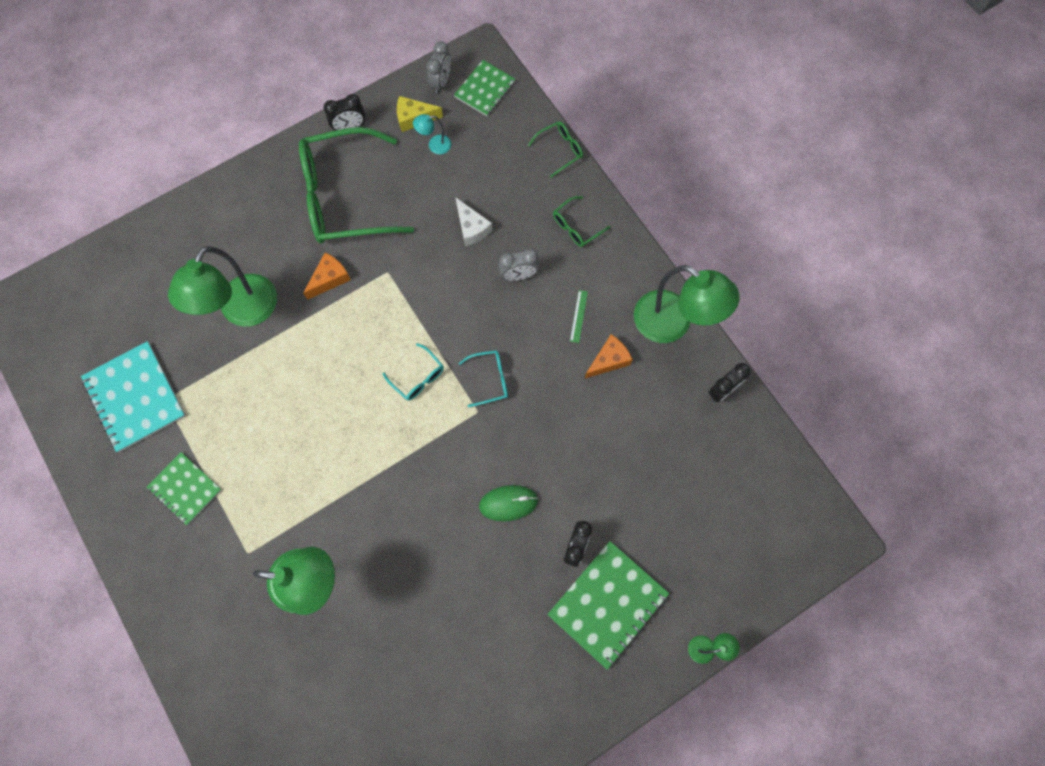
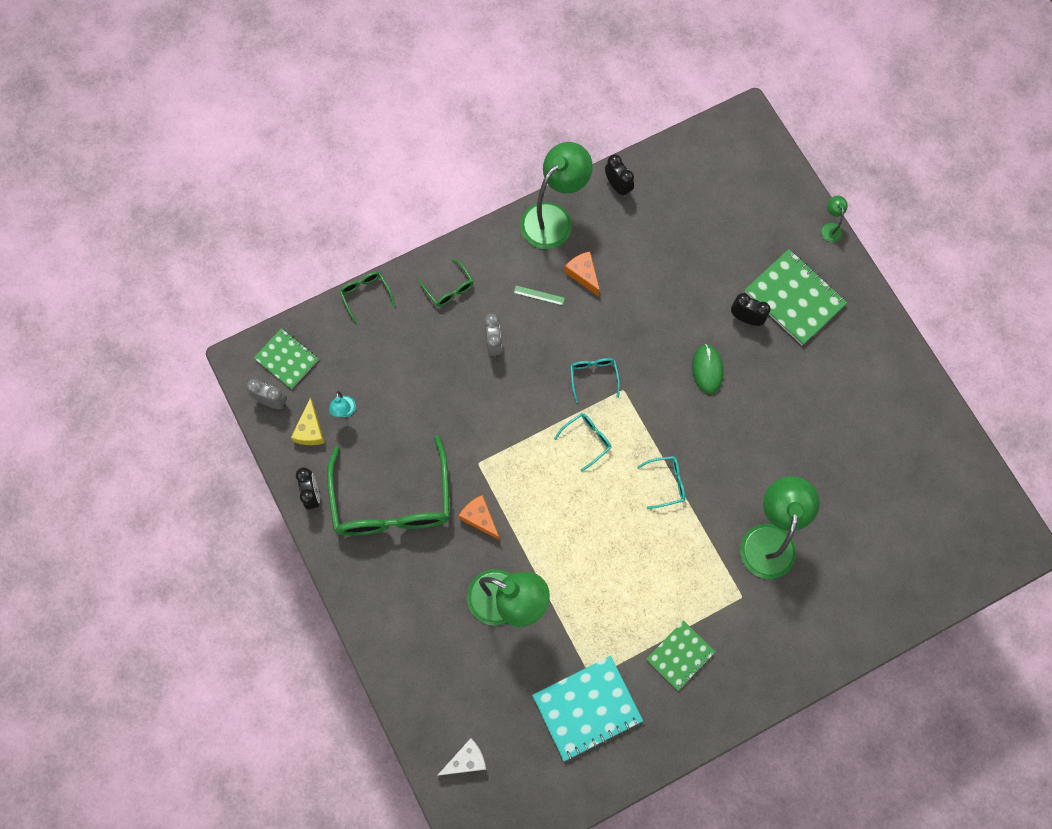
camera: 85 degrees left, 0 degrees up
(373, 464) = (666, 483): none -> turquoise glasses
(472, 228) = (440, 382): white cheese -> white cheese (466, 760)

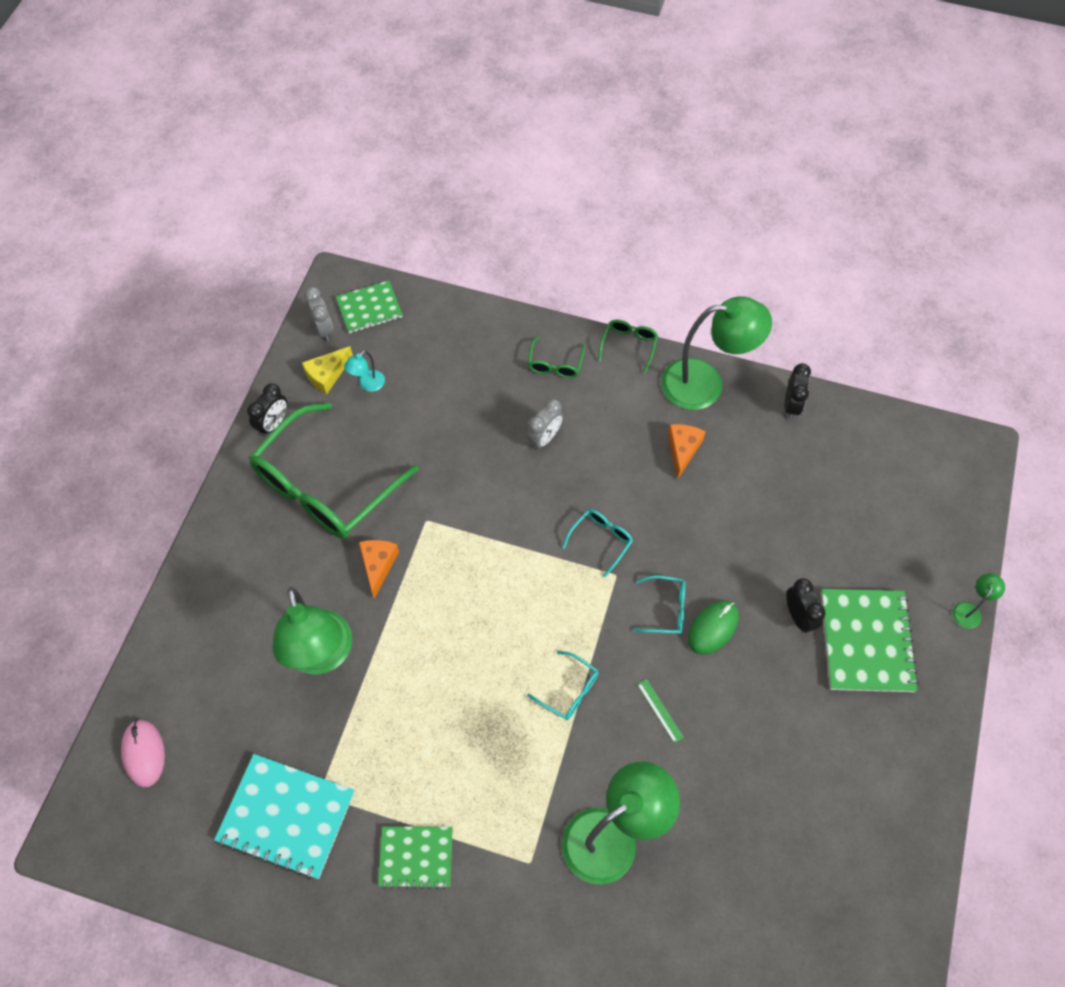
camera: 45 degrees right, 10 degrees down
(287, 359) = (369, 308): green notebook -> green notebook turned 75 degrees clockwise
(365, 295) = (482, 313): green glasses -> green glasses (629, 345)
(466, 760) = (144, 753): white cheese -> pink mouse
(539, 295) = (625, 433): green ruler -> green ruler (660, 710)
(587, 440) = (538, 587): turquoise glasses -> turquoise glasses (666, 609)

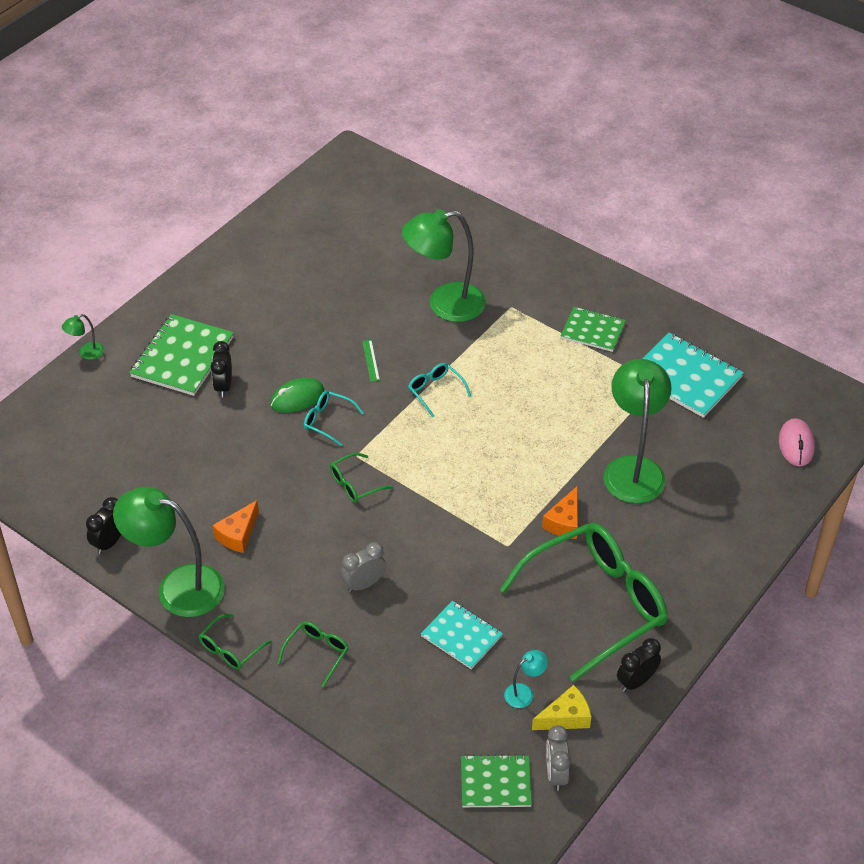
camera: 160 degrees left, 15 degrees down
(438, 417) = (461, 636): none -> turquoise notebook
(601, 540) = (355, 484): turquoise glasses -> green glasses

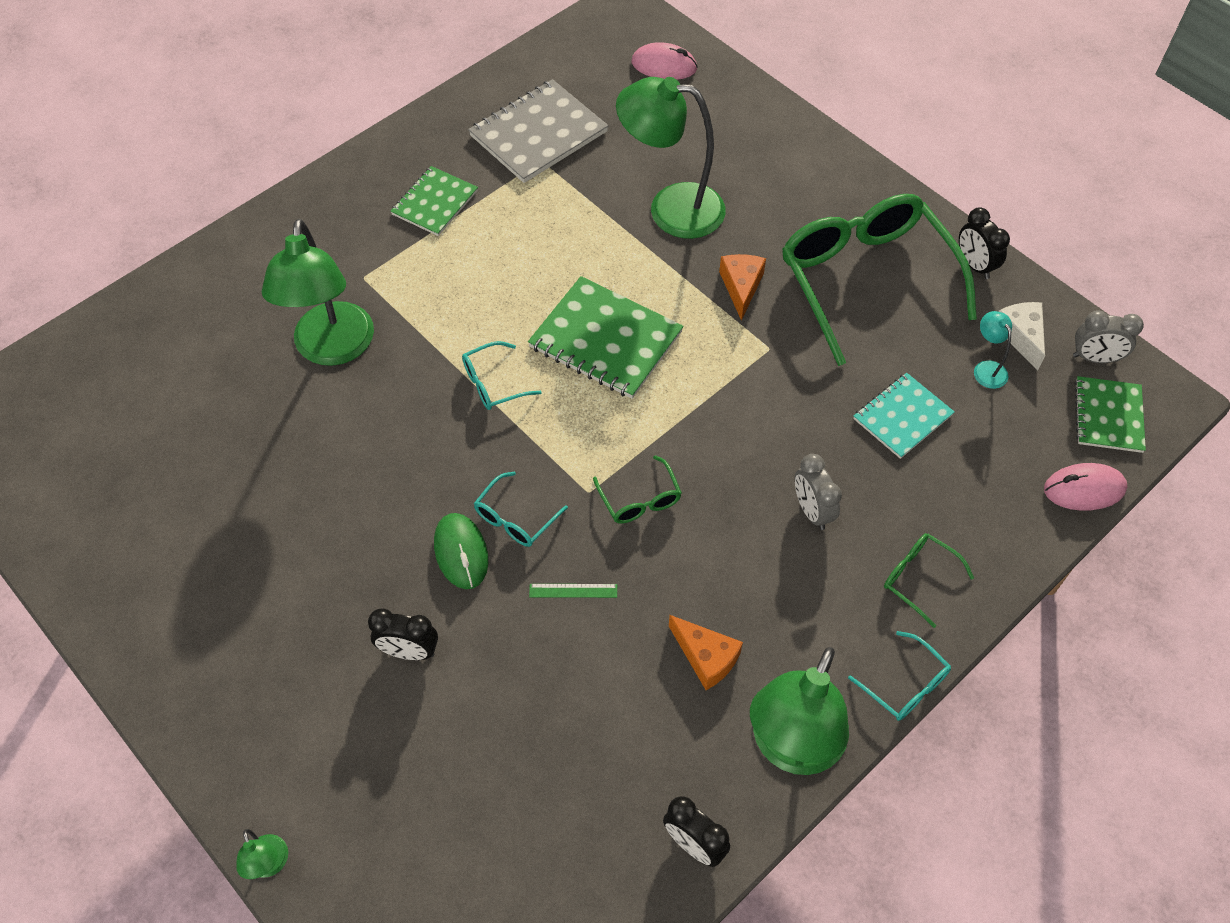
camera: 80 degrees left, 10 degrees up
(182, 357) = (327, 708): green notebook -> green notebook (605, 340)
(230, 649) = (905, 685): green glasses -> turquoise glasses
(371, 360) = (413, 451): green ruler -> green ruler (573, 590)
(417, 763) = (1084, 489): none -> pink mouse
(564, 522) = (741, 287): orange cheese -> orange cheese turned 120 degrees counterclockwise
(565, 717) = (1021, 336): yellow cheese -> white cheese
(685, 377) = (538, 134): turquoise notebook -> grey notebook

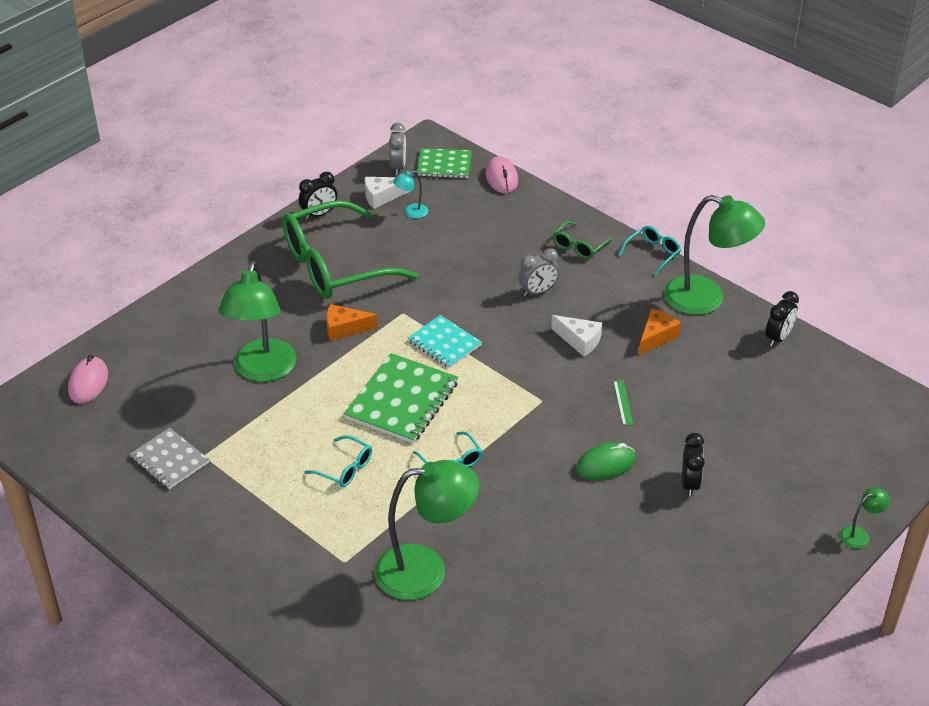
camera: 95 degrees left, 15 degrees down
(434, 203) = (254, 523): green notebook -> none
(515, 519) = (571, 438): turquoise glasses -> turquoise glasses (345, 468)
(538, 134) = (169, 460): grey notebook -> grey notebook, size x0.63
(640, 500) = (544, 373): green glasses -> none
(704, 552) = (579, 340): none -> white cheese
(902, 417) = (456, 250): turquoise notebook -> turquoise notebook (444, 343)

